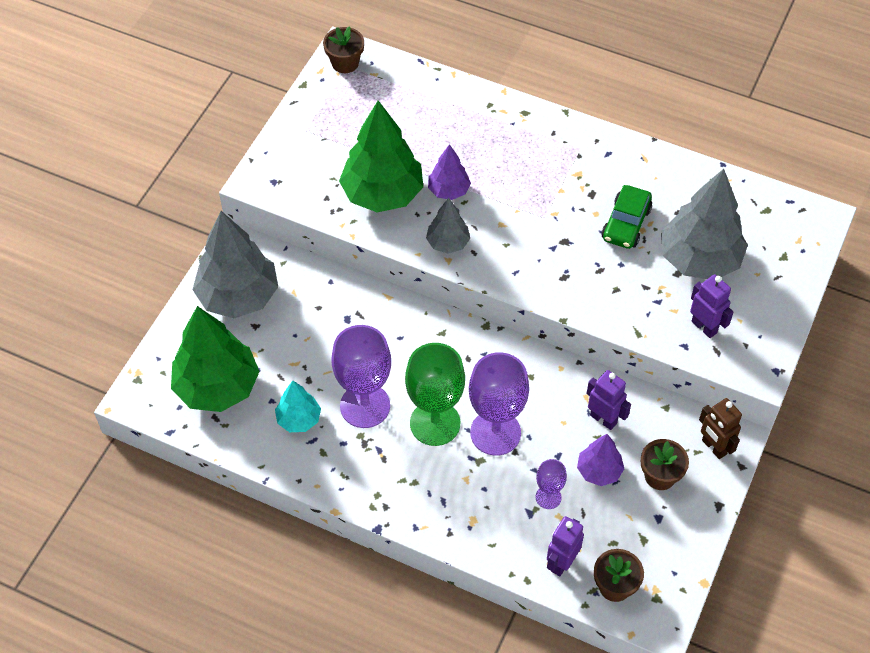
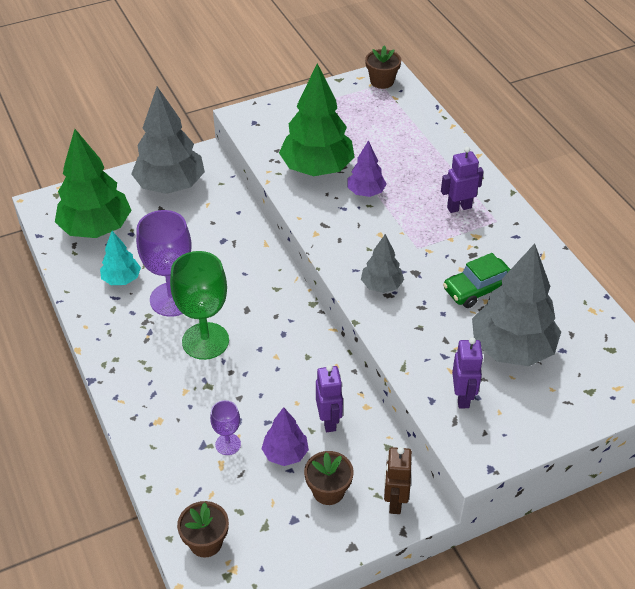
camera: 40 degrees right, 10 degrees down
(448, 243) = (327, 223): grey tree -> grey tree (381, 285)
(495, 433) = (239, 375): purple goblet -> none
(561, 562) = (186, 495): purple robot -> purple robot (459, 207)

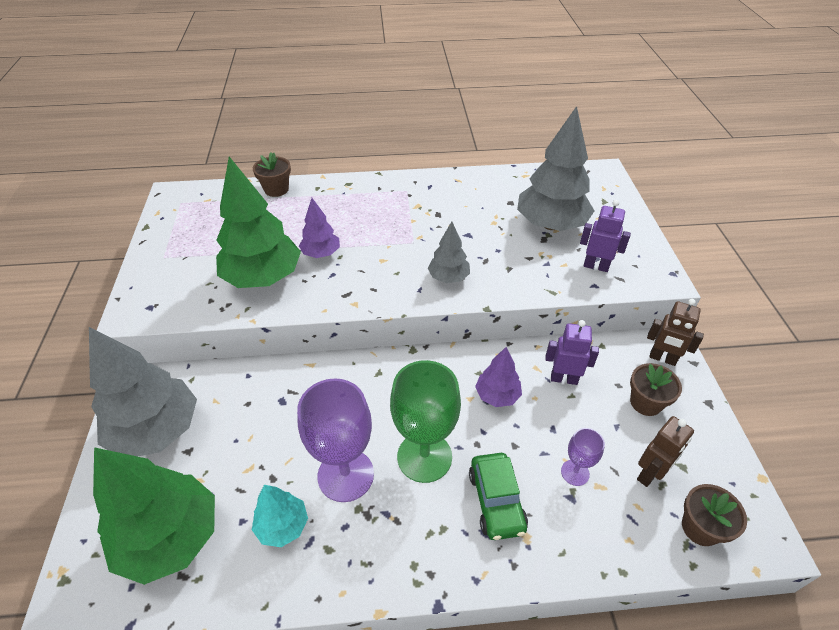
camera: 70 degrees left, 0 degrees up
(247, 500) = (649, 474): none -> brown robot
(285, 454) = (596, 424): purple tree -> purple tree (497, 395)
(382, 81) = (177, 201): brown flower pot -> brown flower pot (276, 189)
(459, 207) = (378, 205): purple robot -> none
(477, 289) = (479, 223): green car -> green car (496, 501)

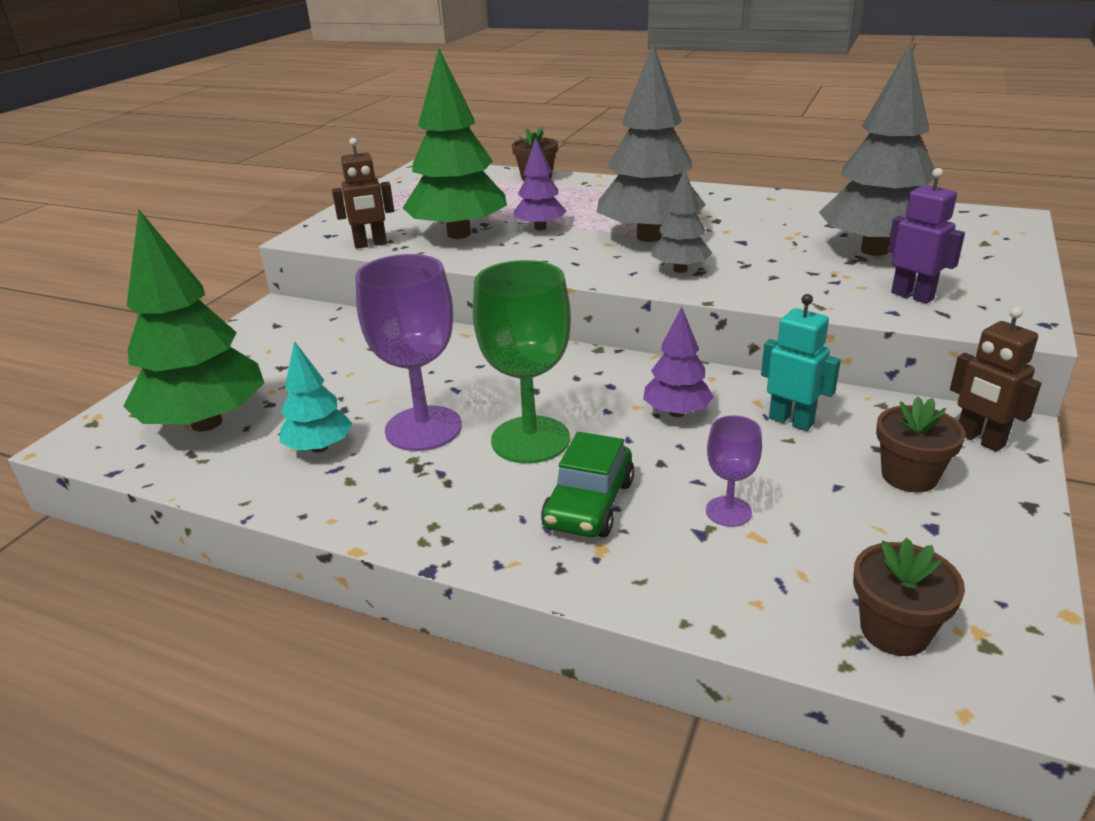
camera: 30 degrees right, 15 degrees down
(156, 430) = (267, 345): grey tree -> grey tree (649, 237)
(564, 378) = (791, 421): purple robot -> turquoise robot
(649, 474) = (851, 548): brown robot -> brown robot (370, 244)

